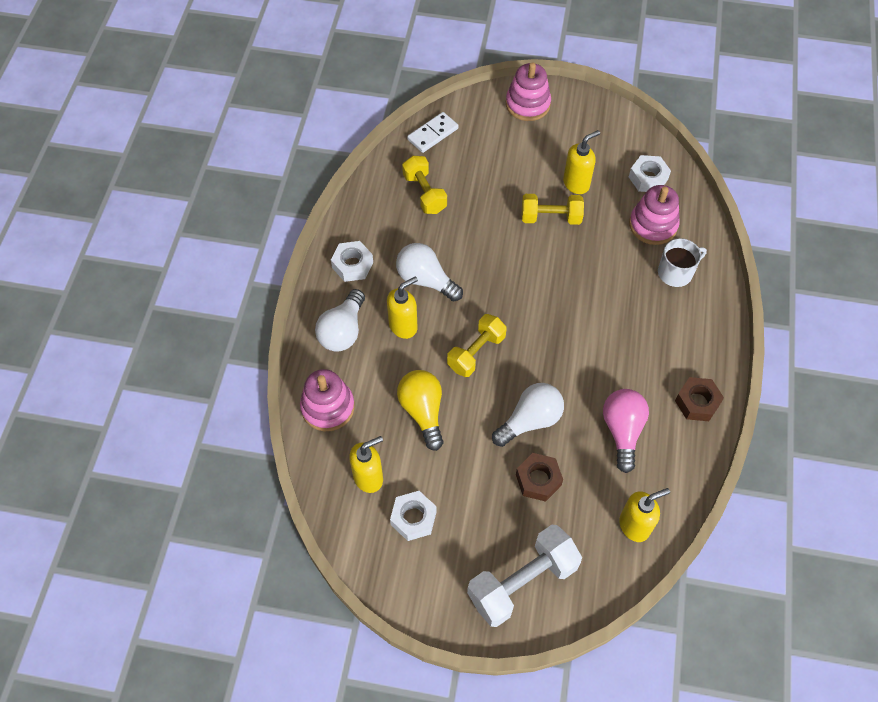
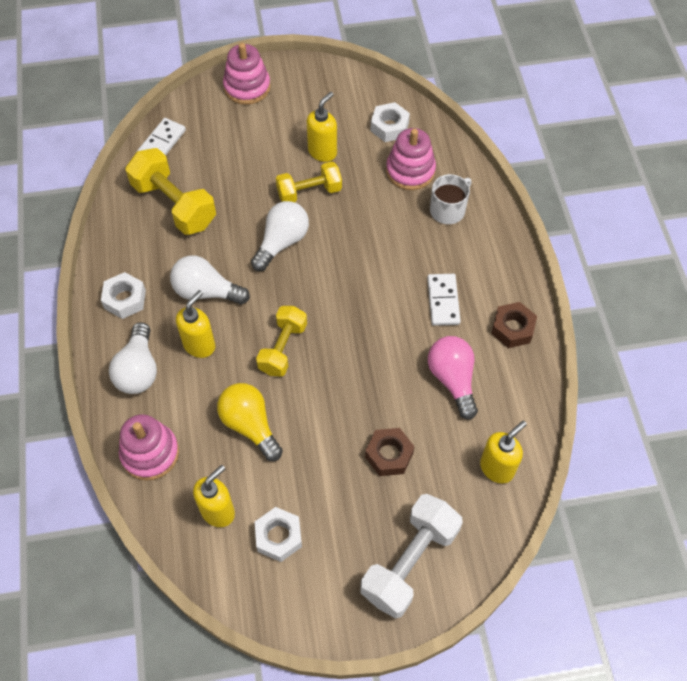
camera: 20 degrees left, 0 degrees up
(424, 193) = (174, 205): yellow dumbbell -> yellow dumbbell, size x1.51
(530, 420) = (360, 399): white light bulb -> white light bulb (282, 242)
(640, 356) = (443, 301): none -> white domino

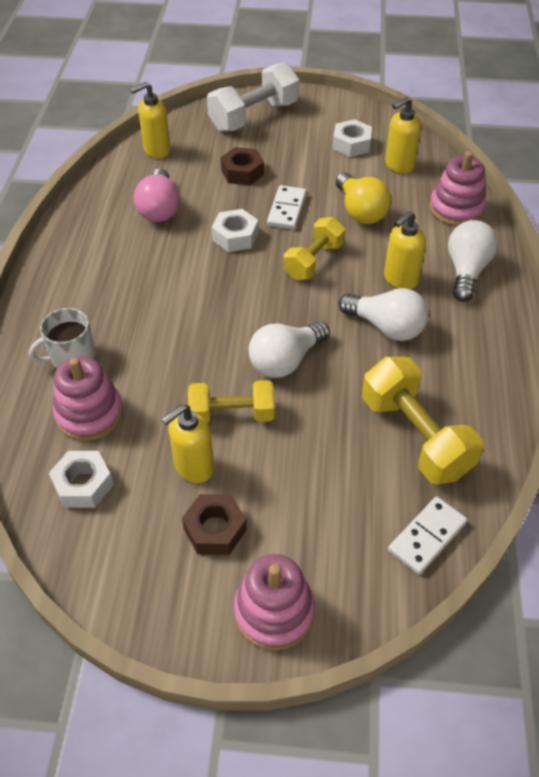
camera: 165 degrees left, 10 degrees down
(125, 299) = (481, 337): white nut -> white nut (235, 236)
(443, 301) = (132, 269): white domino -> white domino (287, 210)
(512, 328) = (78, 234): brown nut -> brown nut (215, 529)

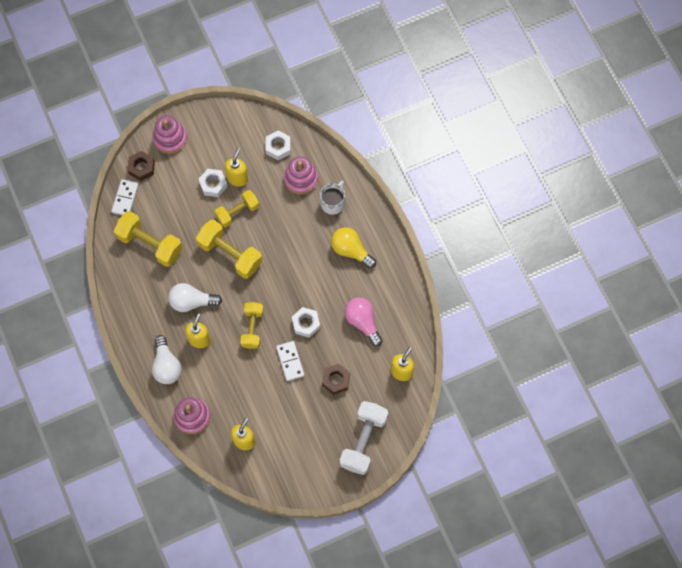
camera: 150 degrees right, 20 degrees up
(215, 529) = (212, 157): brown nut -> brown nut (141, 168)
(285, 361) = (230, 254): white light bulb -> yellow dumbbell
(351, 144) = (284, 446): white nut -> white nut (213, 184)
(360, 211) = (247, 383): yellow light bulb -> yellow light bulb (351, 250)

